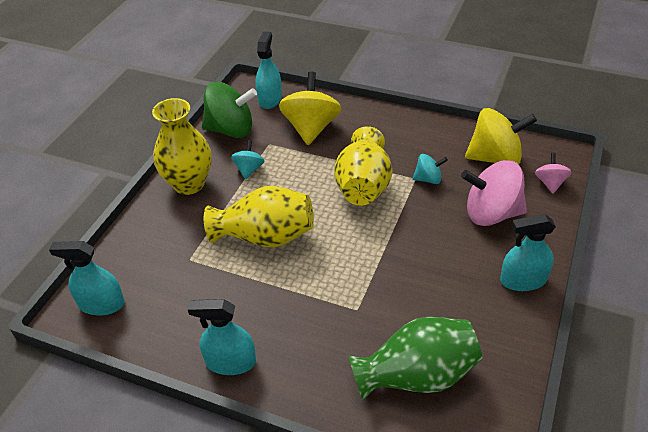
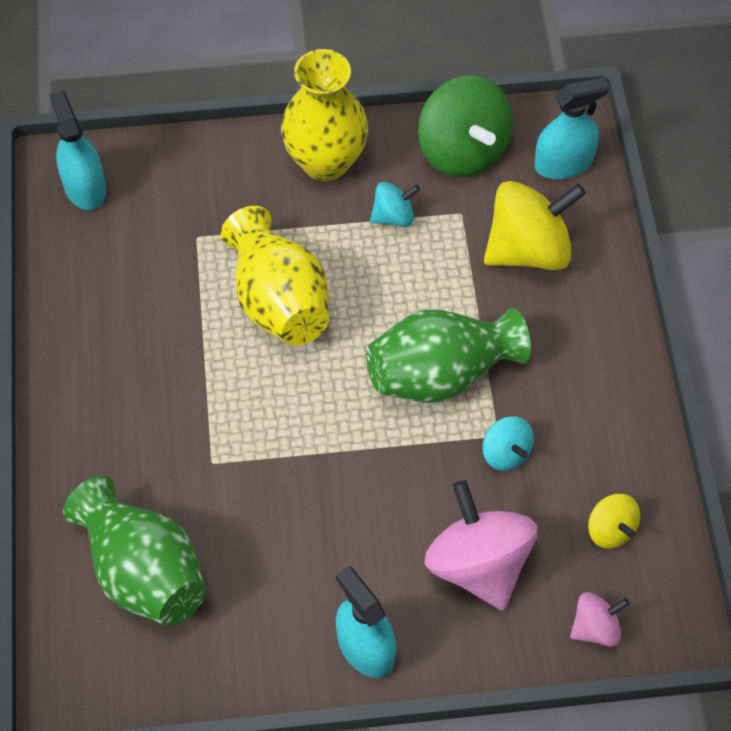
camera: 60 degrees right, 15 degrees up
(230, 362) = (69, 363): turquoise spray bottle -> none
(363, 186) = (441, 374): yellow vase -> green vase
(495, 158) = (610, 530): yellow spinning top -> yellow spinning top, size x0.51

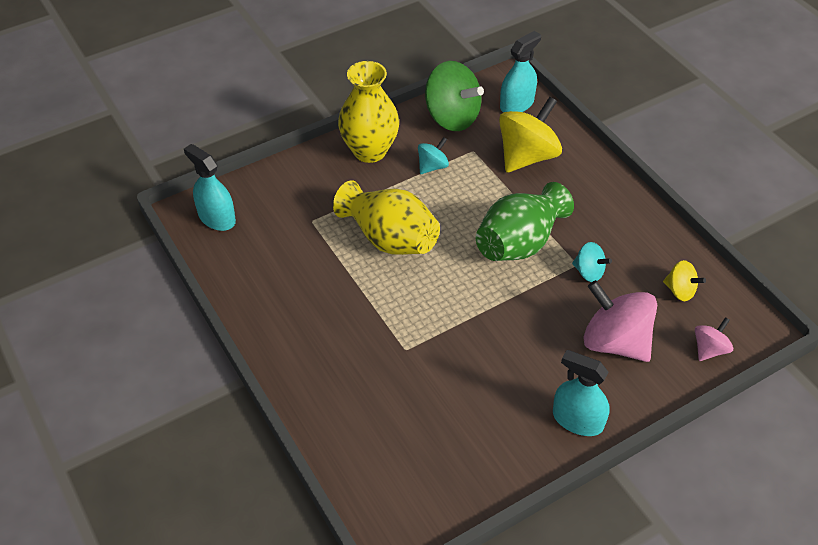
camera: 25 degrees left, 10 degrees down
(143, 571) = (400, 434): green vase -> none

